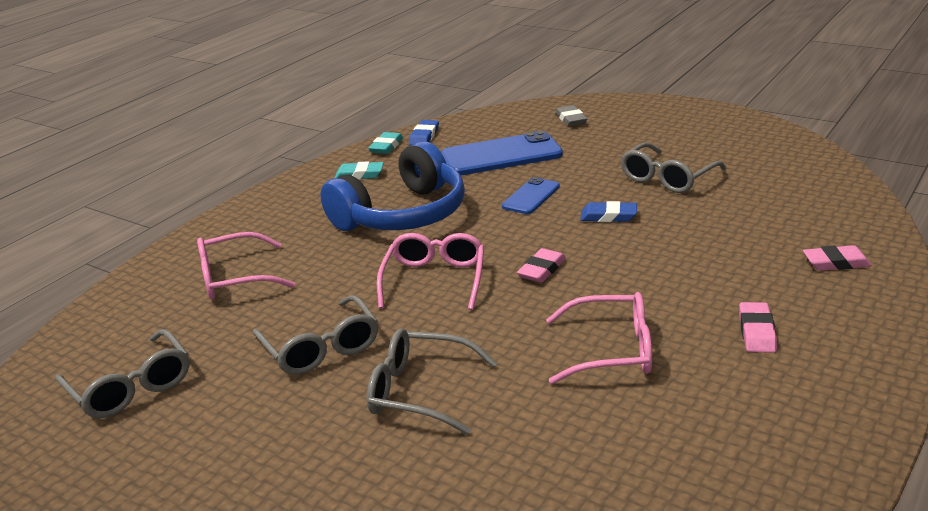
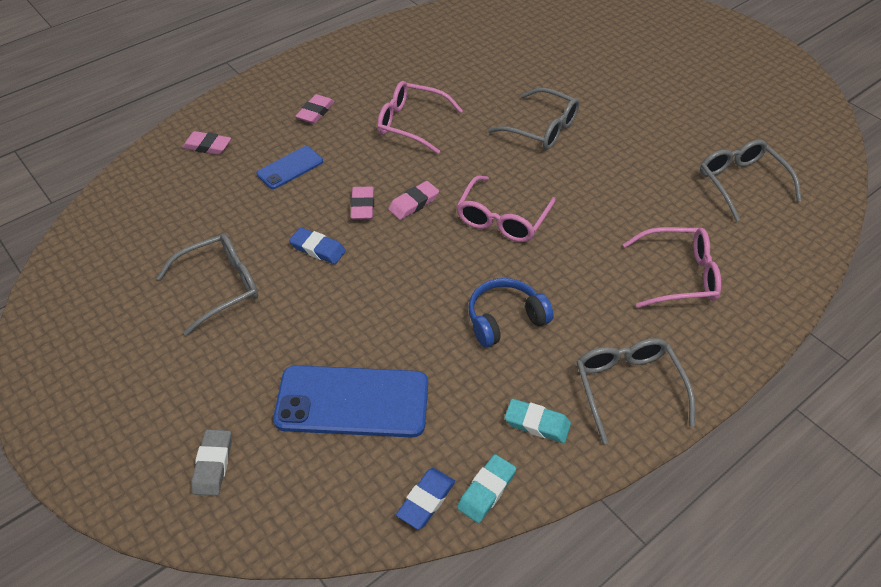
camera: 165 degrees left, 20 degrees up
(321, 348) = (603, 178): grey glasses -> grey glasses (628, 388)
(403, 215) = (505, 319): blue headphones -> blue headphones, size x0.55
(531, 196) = (366, 304): blue phone -> blue phone (290, 168)
(595, 255) = (362, 206): none -> pink eraser

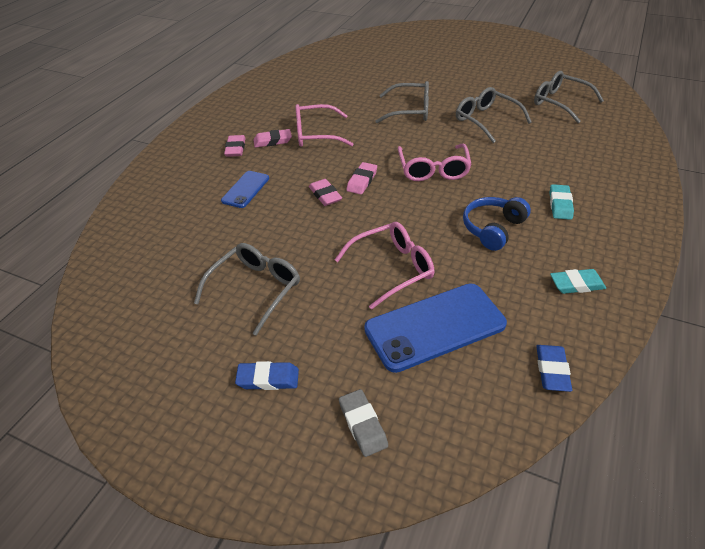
camera: 25 degrees left, 5 degrees down
(207, 146) = (162, 197): pink eraser -> pink eraser (272, 141)
(318, 249) = (315, 234): blue eraser -> blue eraser (268, 378)
(486, 490) = (586, 343): turquoise eraser -> turquoise eraser (560, 205)
(628, 388) = (610, 238): grey glasses -> grey glasses (486, 120)
(679, 275) = (575, 163): pink glasses -> pink glasses (392, 268)

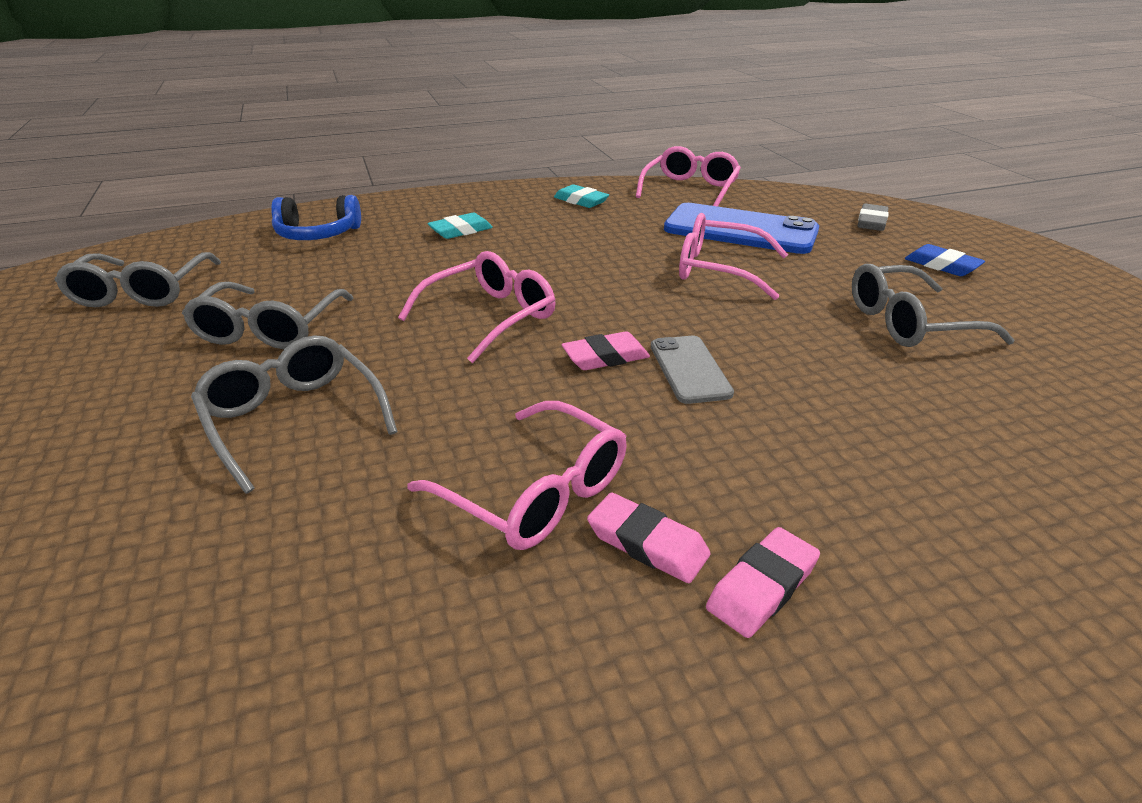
camera: 135 degrees left, 10 degrees down
(245, 189) = (822, 457): blue phone -> none
(325, 195) = (689, 369): pink eraser -> grey phone
(493, 228) = (561, 247): blue headphones -> blue headphones (317, 234)
(552, 370) = (690, 189): blue eraser -> pink glasses

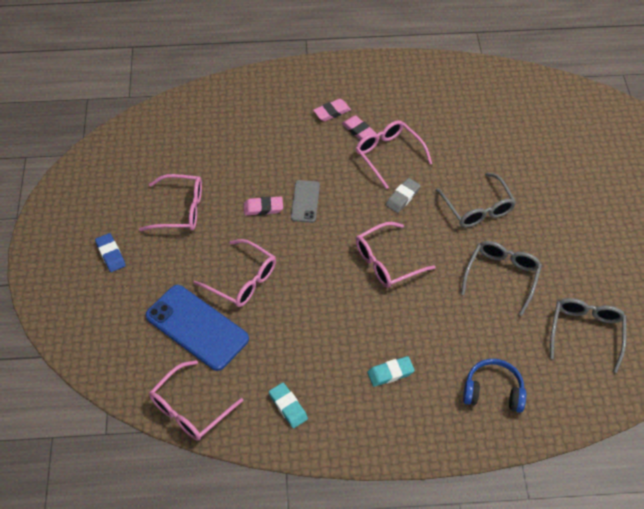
camera: 165 degrees left, 20 degrees up
(605, 357) = (339, 218): pink eraser -> pink eraser (263, 208)
(871, 222) = (100, 317): grey eraser -> grey eraser (402, 197)
(909, 323) = (180, 210): grey glasses -> pink glasses

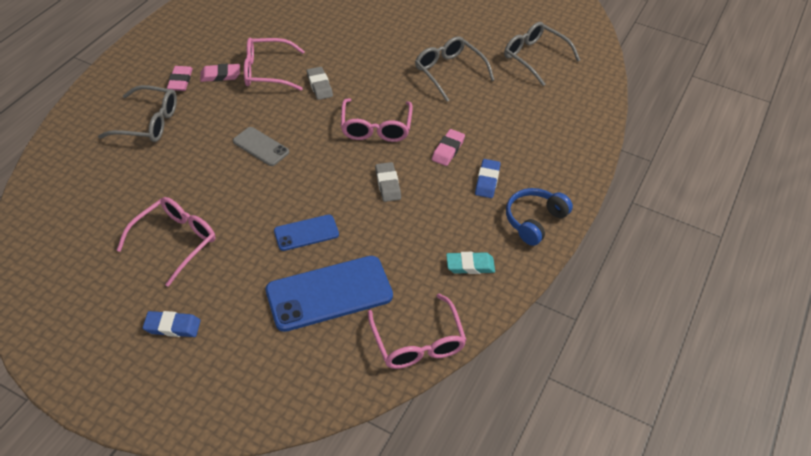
camera: 60 degrees left, 5 degrees down
(242, 280) = (306, 233): pink glasses -> blue phone
(263, 208) = (238, 178): pink eraser -> pink eraser (448, 150)
(331, 304) = (388, 184): none -> grey eraser
(390, 373) = (487, 181): turquoise eraser -> blue eraser
(477, 208) = (373, 51): grey glasses -> grey glasses (148, 123)
(493, 391) = (549, 131): blue headphones -> blue headphones (534, 221)

